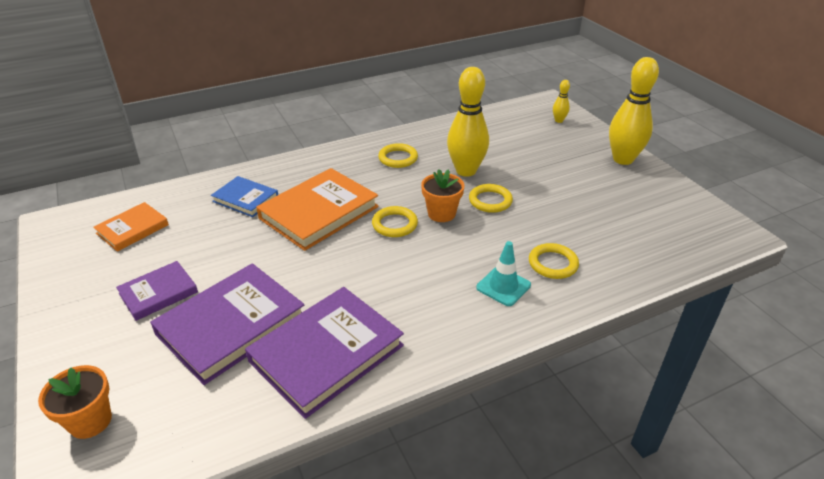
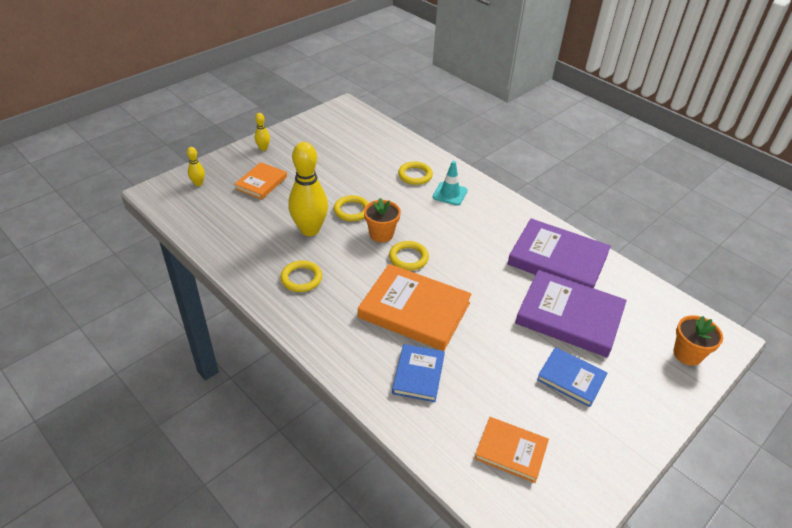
camera: 110 degrees left, 5 degrees up
(158, 293) = (571, 378): purple book -> blue book
(554, 152) = (261, 183): none -> orange book
(623, 159) = (263, 148): yellow bowling pin -> yellow bowling pin, size x0.45

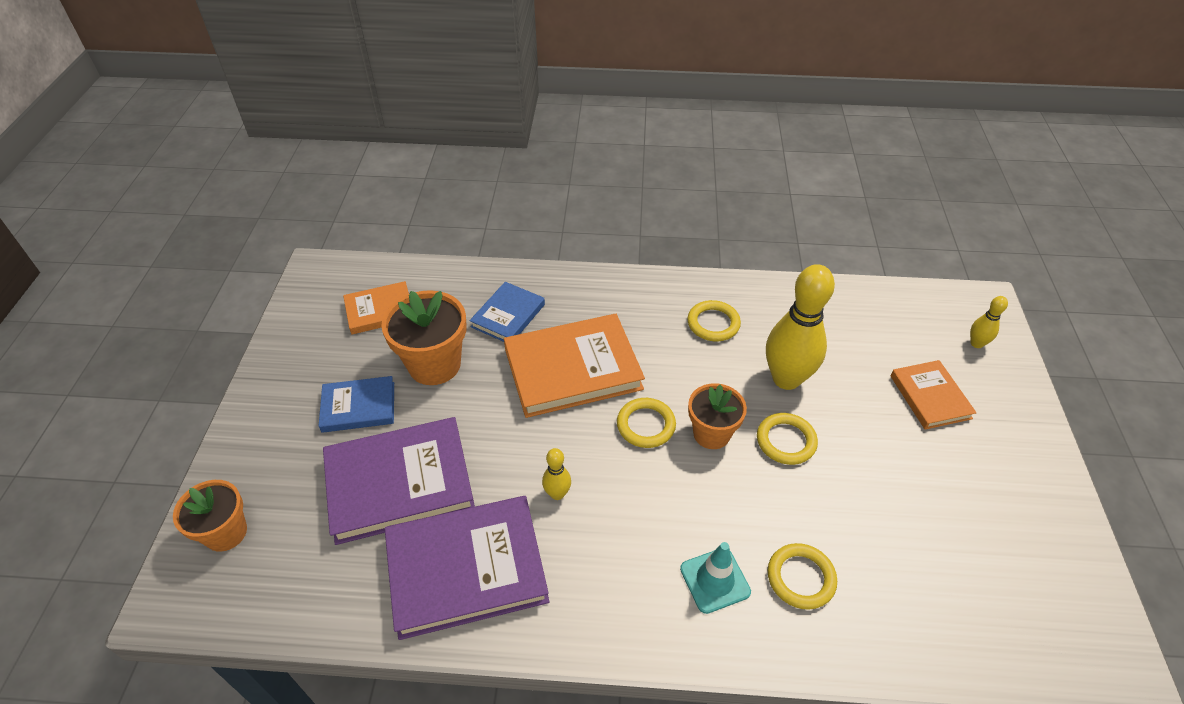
camera: 140 degrees right, 5 degrees up
(263, 148) = (1027, 451): yellow bowling pin -> yellow bowling pin (557, 494)
(418, 375) = (508, 315): blue book -> blue book turned 60 degrees clockwise
(499, 374) = (434, 365): none -> orange flower pot

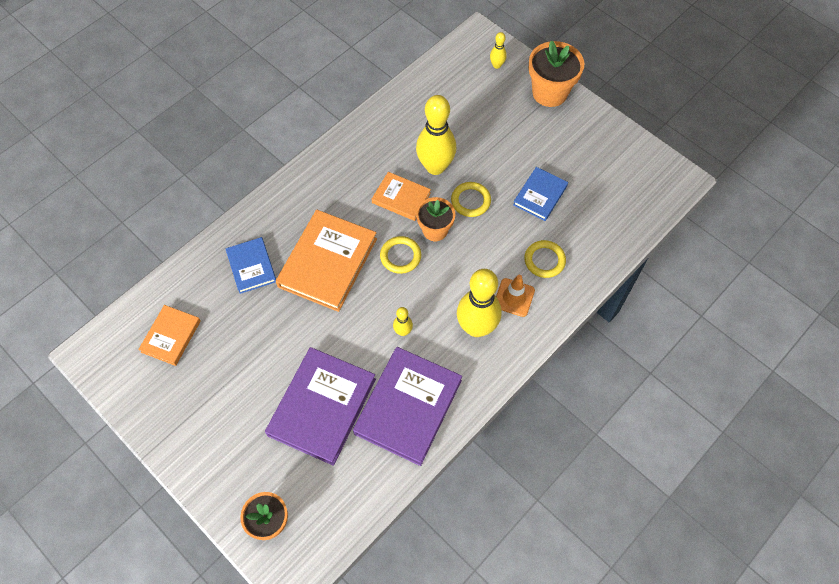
camera: 50 degrees left, 15 degrees up
(358, 407) = (243, 396): blue book -> blue book (540, 195)
(434, 365) = (250, 333): orange flower pot -> orange flower pot (549, 93)
(634, 567) = (476, 327): none -> yellow bowling pin
(713, 323) = (366, 168): yellow ring -> none
(715, 580) = (514, 297): turquoise traffic cone -> orange traffic cone
(930, 397) = (506, 116): orange book -> orange book (401, 198)

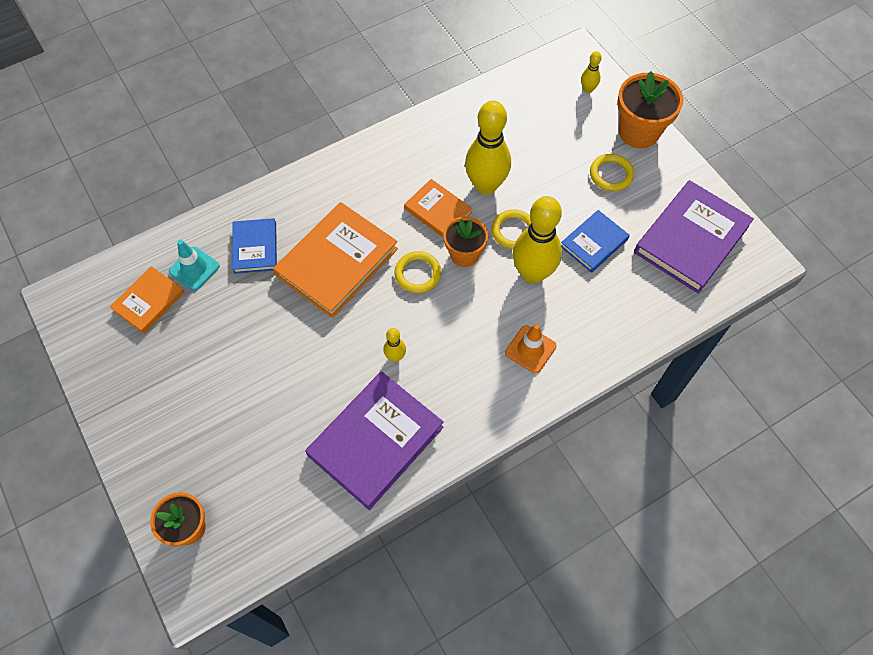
camera: 15 degrees right, 0 degrees up
(203, 298) = (194, 268): none -> turquoise traffic cone
(322, 407) = (282, 417): purple book -> purple book (691, 239)
(476, 327) = (478, 372): yellow bowling pin -> yellow bowling pin (532, 273)
(544, 260) = (577, 316): yellow ring -> yellow ring (611, 174)

